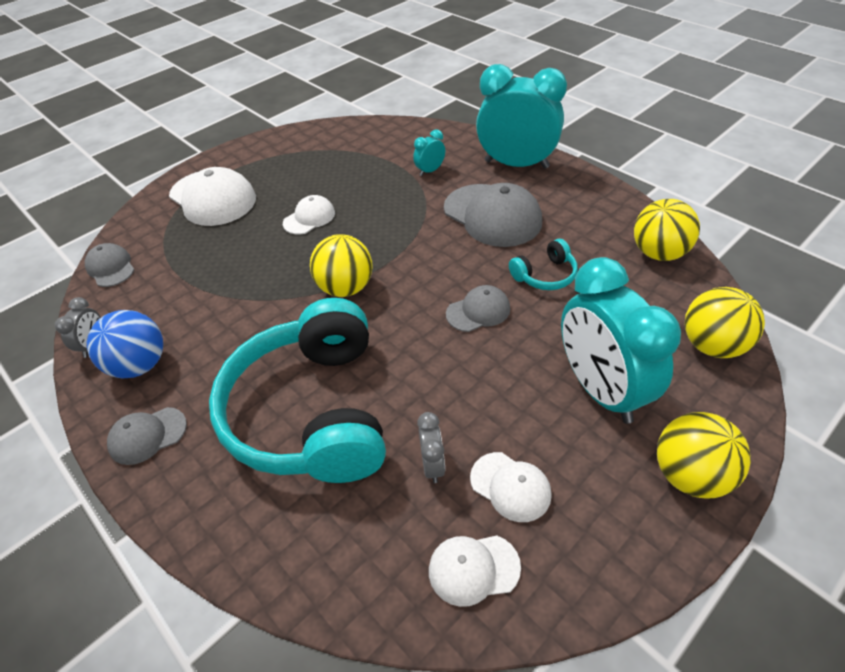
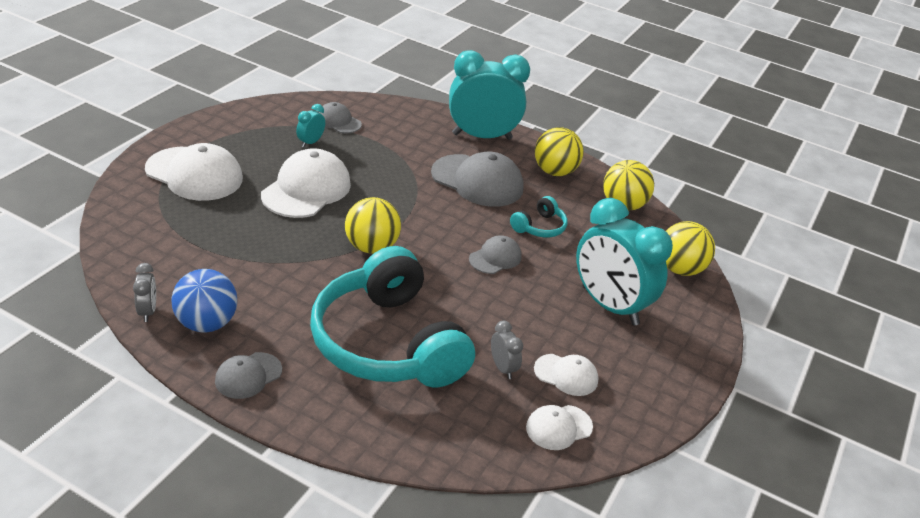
camera: 25 degrees left, 10 degrees down
(111, 267) = (121, 244): grey cap -> grey cap (338, 121)
(309, 218) = (306, 189): white cap -> white cap, size x1.86
(430, 171) = (404, 143): turquoise clock -> turquoise clock (310, 142)
(690, 474) = (686, 353): yellow ball -> yellow ball (554, 172)

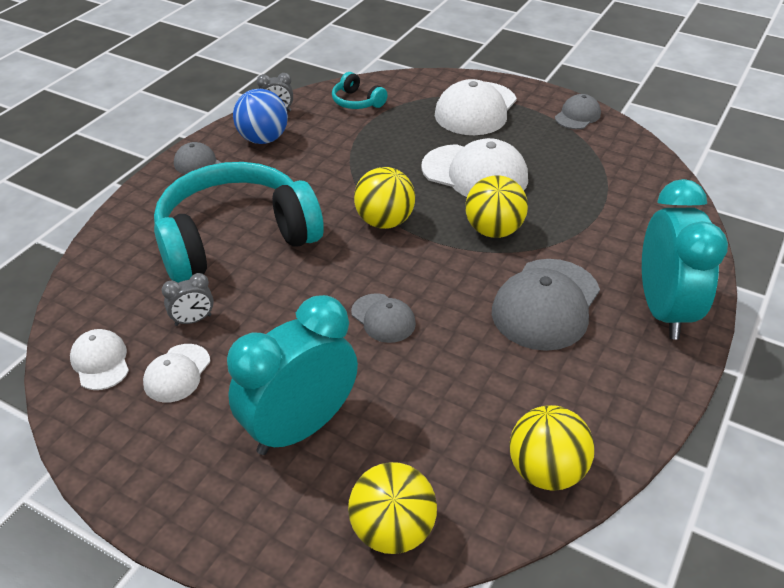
camera: 95 degrees right, 5 degrees up
(310, 142) = (567, 169): turquoise clock -> none
(338, 121) = (624, 185): grey cap -> grey cap (577, 116)
(539, 227) = (459, 364): turquoise headphones -> turquoise headphones (357, 102)
(554, 172) = (606, 389): yellow ball -> yellow ball (493, 230)

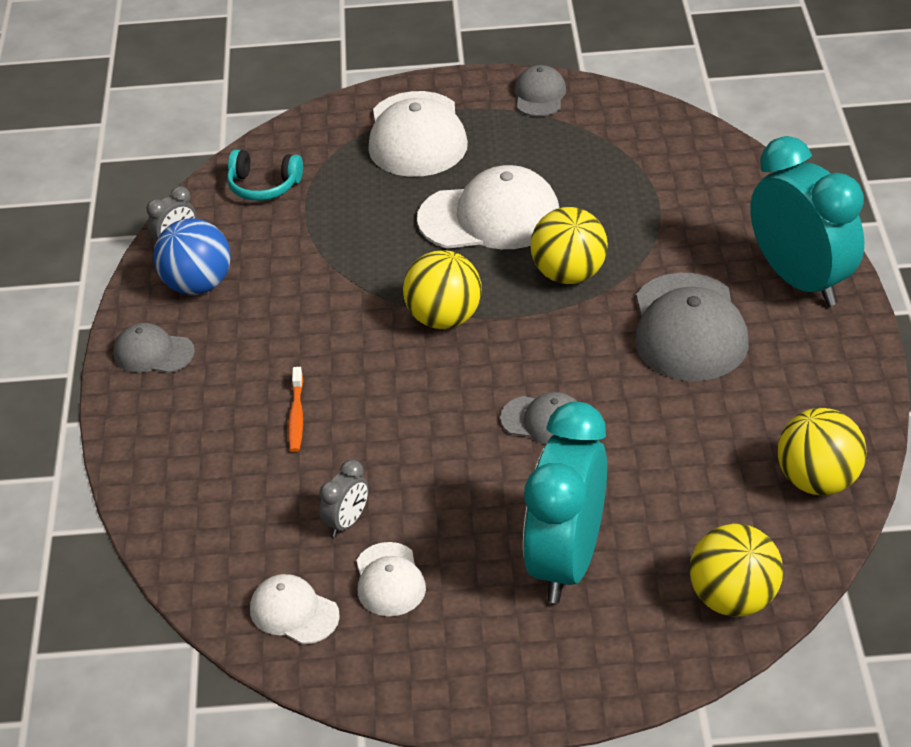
camera: 30 degrees left, 0 degrees up
(235, 238) = (296, 416): turquoise headphones -> orange toothbrush

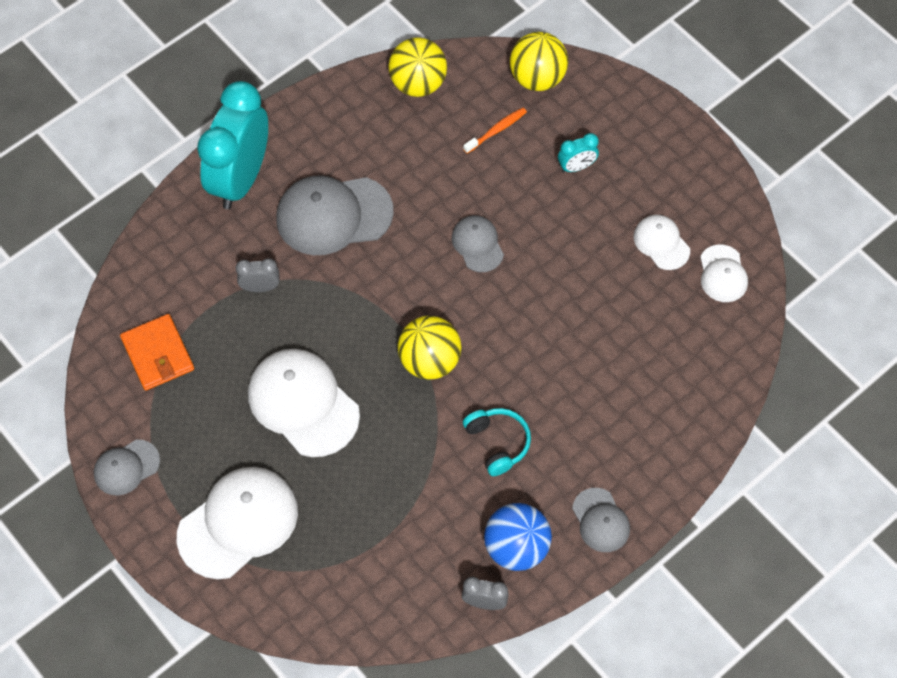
camera: 130 degrees left, 20 degrees up
(263, 186) = (377, 591): turquoise headphones -> turquoise headphones (497, 443)
(296, 416) = (583, 385): orange toothbrush -> orange toothbrush (496, 130)
(347, 522) = (640, 294): grey clock -> grey clock (260, 287)
(389, 580) = (661, 243): white cap -> white cap turned 75 degrees counterclockwise
(566, 562) = (576, 167): turquoise clock -> turquoise clock, size x0.42
(569, 274) = (330, 314): yellow ball -> none
(637, 151) = (157, 354): none -> orange wallet
(688, 328) = (333, 215): grey cap -> grey cap turned 150 degrees counterclockwise

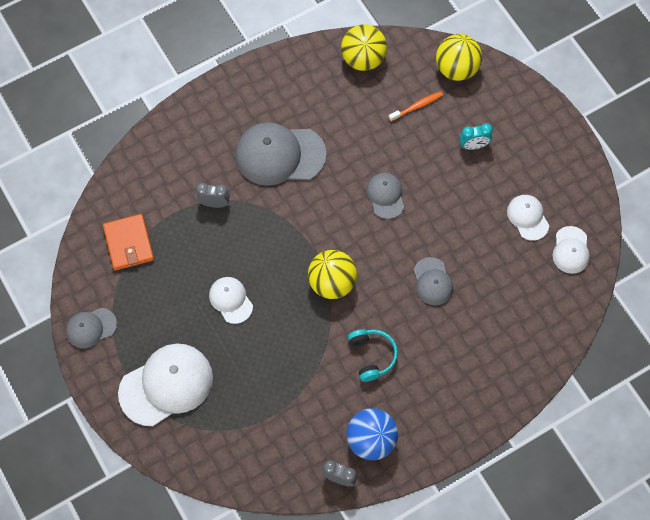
camera: 10 degrees right, 5 degrees up
(240, 179) = (214, 114): turquoise clock -> none
(303, 403) = (231, 300): white cap -> white cap, size x0.54
(600, 520) = (439, 430): grey cap -> grey cap (432, 281)

